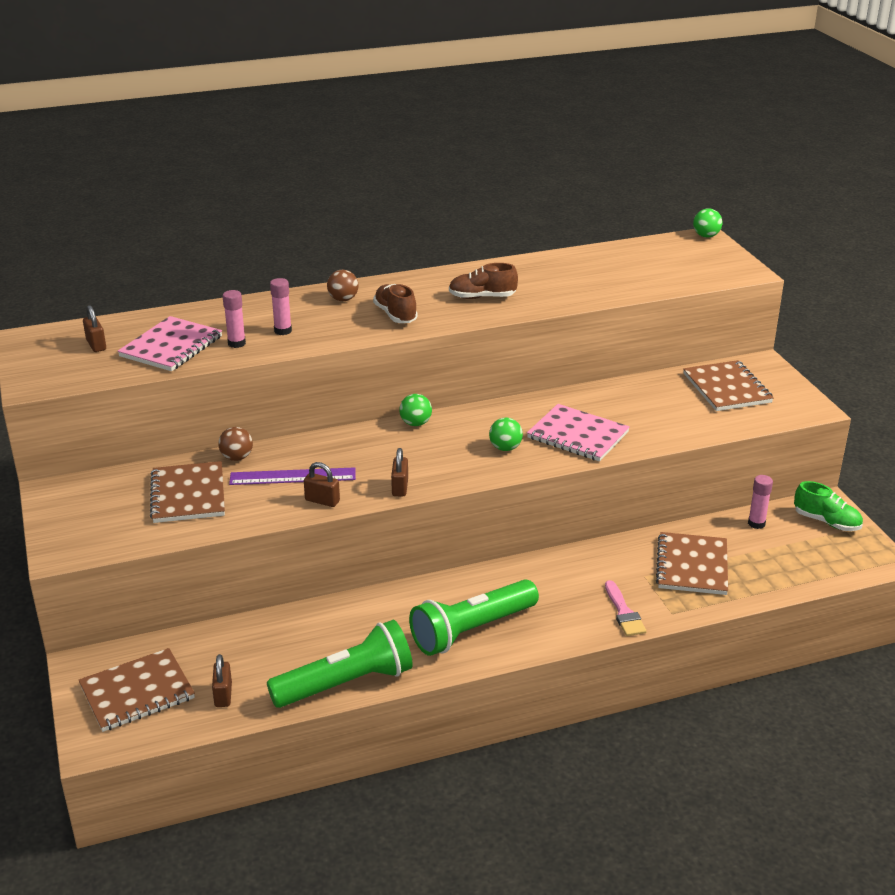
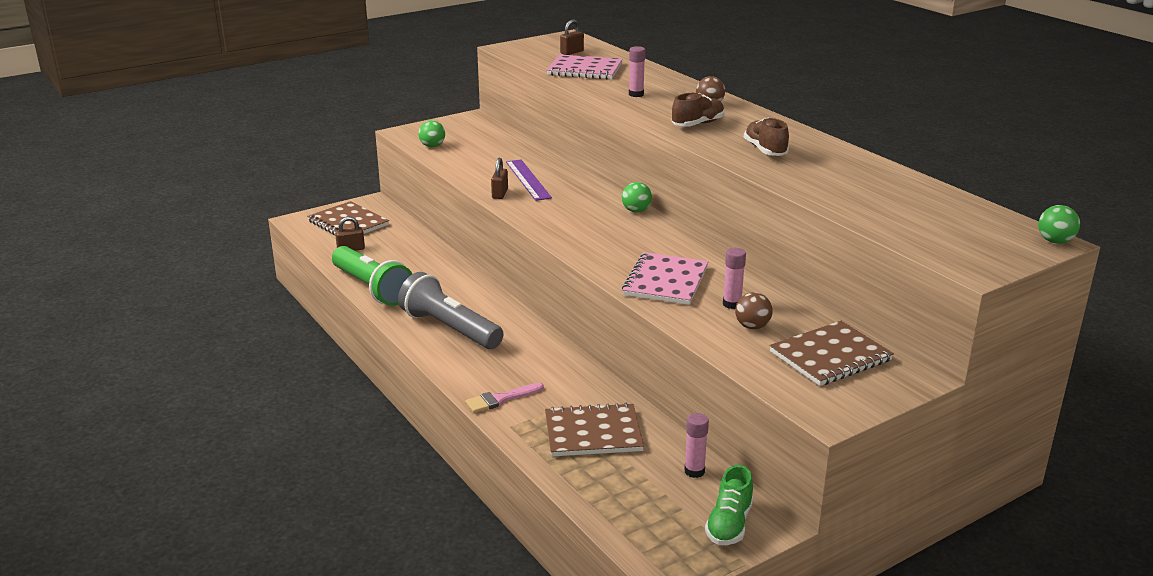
camera: 75 degrees right, 5 degrees down
(188, 495) = (486, 153): brown notebook -> none
(236, 343) = (604, 85): pink glue stick -> pink glue stick (732, 304)
(237, 457) = (543, 159): brown ball -> brown ball (752, 326)
(400, 487) = (532, 217): brown padlock -> none
(471, 630) = (450, 329): green flashlight -> grey flashlight
(505, 448) = (620, 251): green ball -> green ball (432, 146)

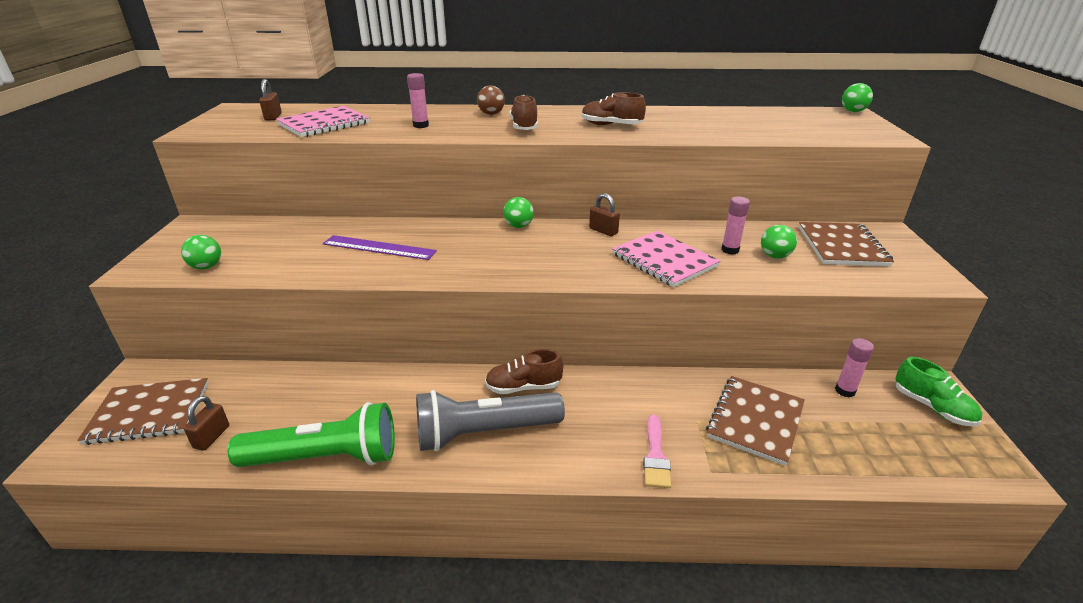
camera: 55 degrees left, 5 degrees up
(500, 194) = (384, 271): brown padlock -> brown padlock (603, 231)
(513, 325) = (523, 387): none -> brown shoe
(752, 326) = (774, 256): brown ball -> green ball

